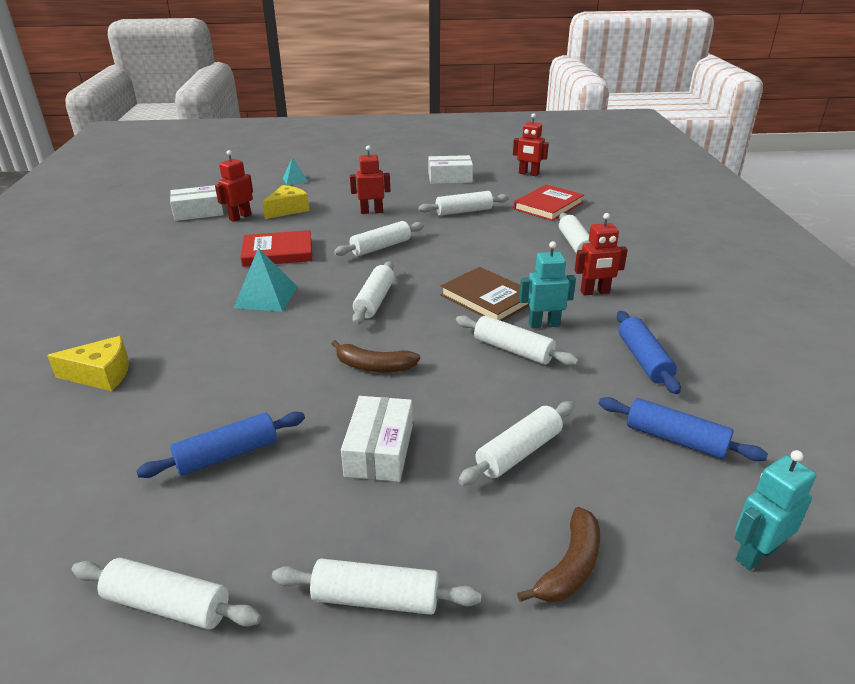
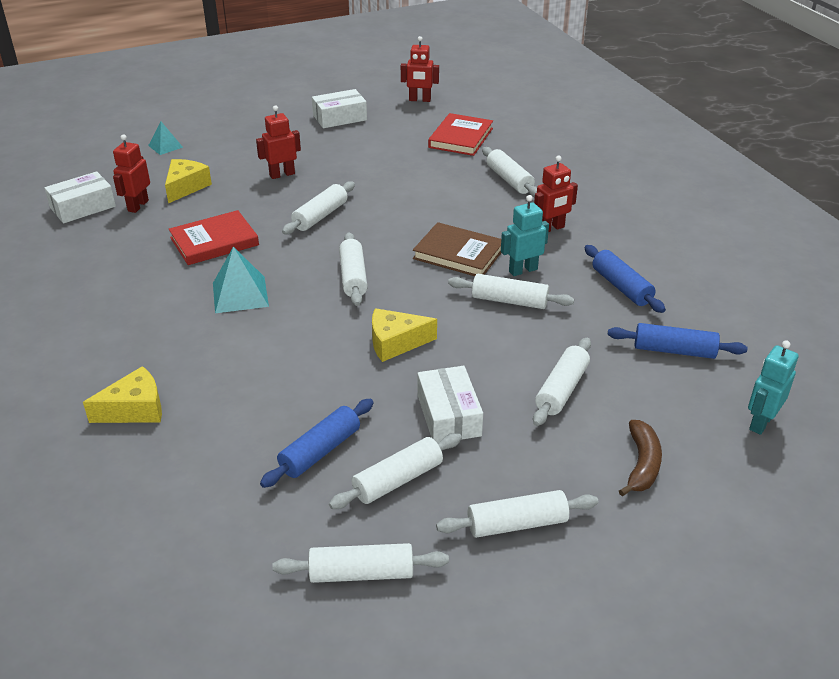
camera: 20 degrees left, 5 degrees up
(374, 366) = (395, 343): brown banana -> yellow cheese
(464, 211) = (379, 158): white rolling pin -> white rolling pin (398, 480)

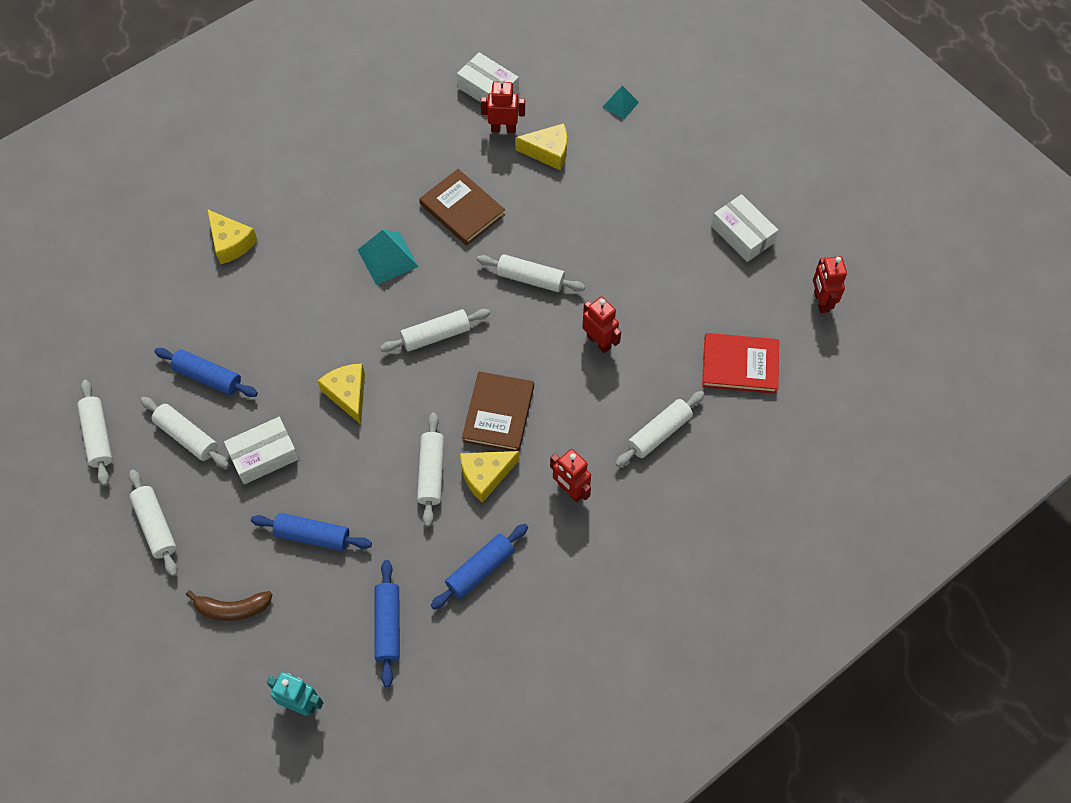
camera: 75 degrees right, 25 degrees up
(214, 241) = (462, 209): red book -> brown book
(282, 174) = (598, 221): red robot -> red robot (599, 342)
(523, 270) = (485, 476): turquoise robot -> yellow cheese
(561, 389) = (313, 535): white rolling pin -> blue rolling pin

